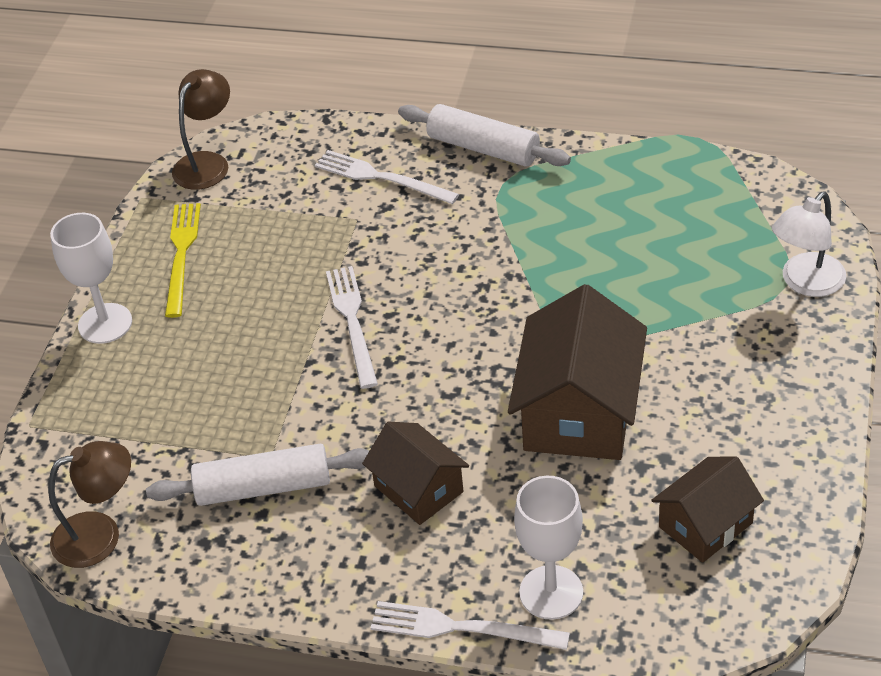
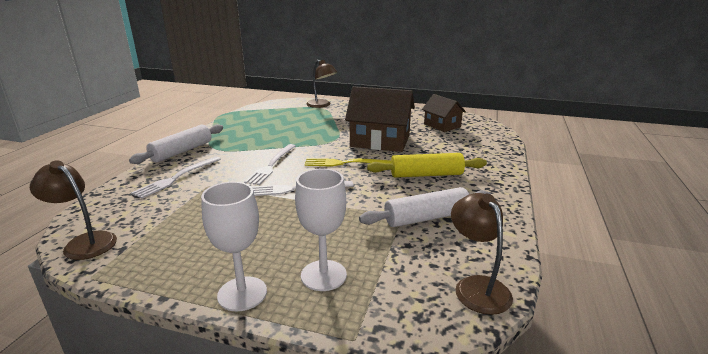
camera: 90 degrees left, 20 degrees down
(181, 255) = (185, 253): yellow fork -> yellow fork (346, 163)
(263, 487) = (427, 218): white rolling pin -> white rolling pin turned 75 degrees clockwise
(418, 489) = (426, 175): brown house -> yellow rolling pin
(461, 628) = (509, 168): white fork -> white fork (271, 165)
(551, 592) = (483, 150): white goblet -> white goblet (323, 275)
(805, 283) = (322, 105): white lamp -> brown lamp

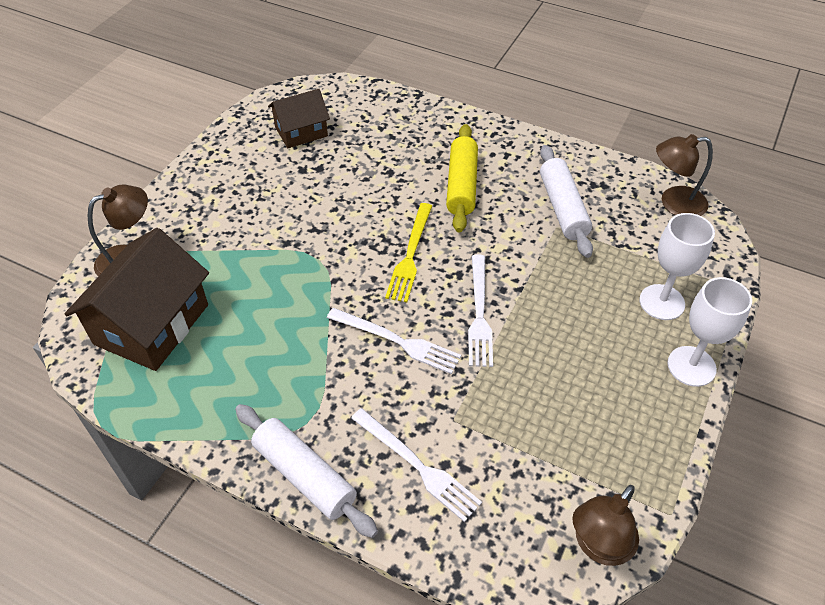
camera: 80 degrees left, 25 degrees up
(380, 141) = (340, 208): brown house -> brown house (151, 324)

